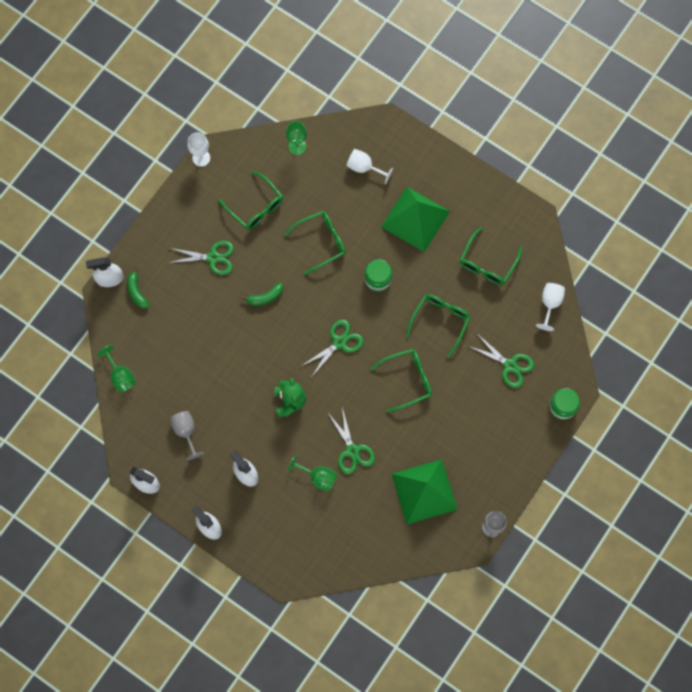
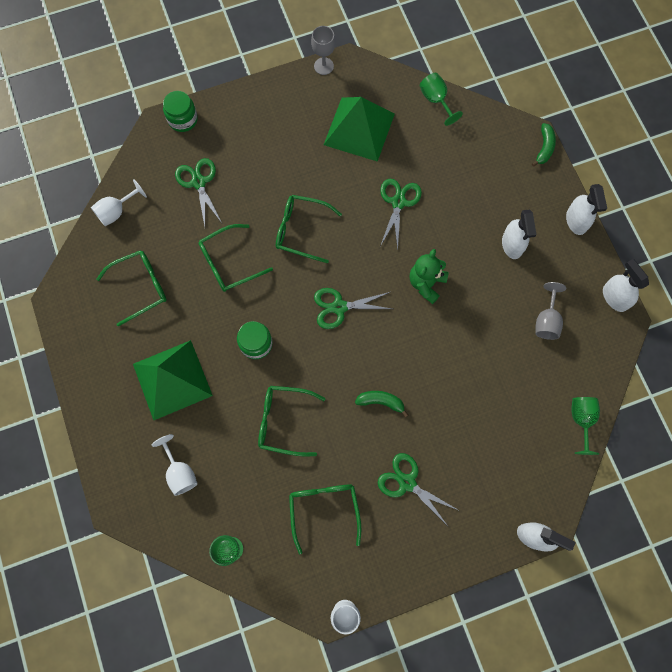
camera: 145 degrees left, 0 degrees up
(137, 292) = (512, 500): green banana -> green banana (544, 147)
(318, 477) = (446, 200): green goblet -> green goblet (436, 100)

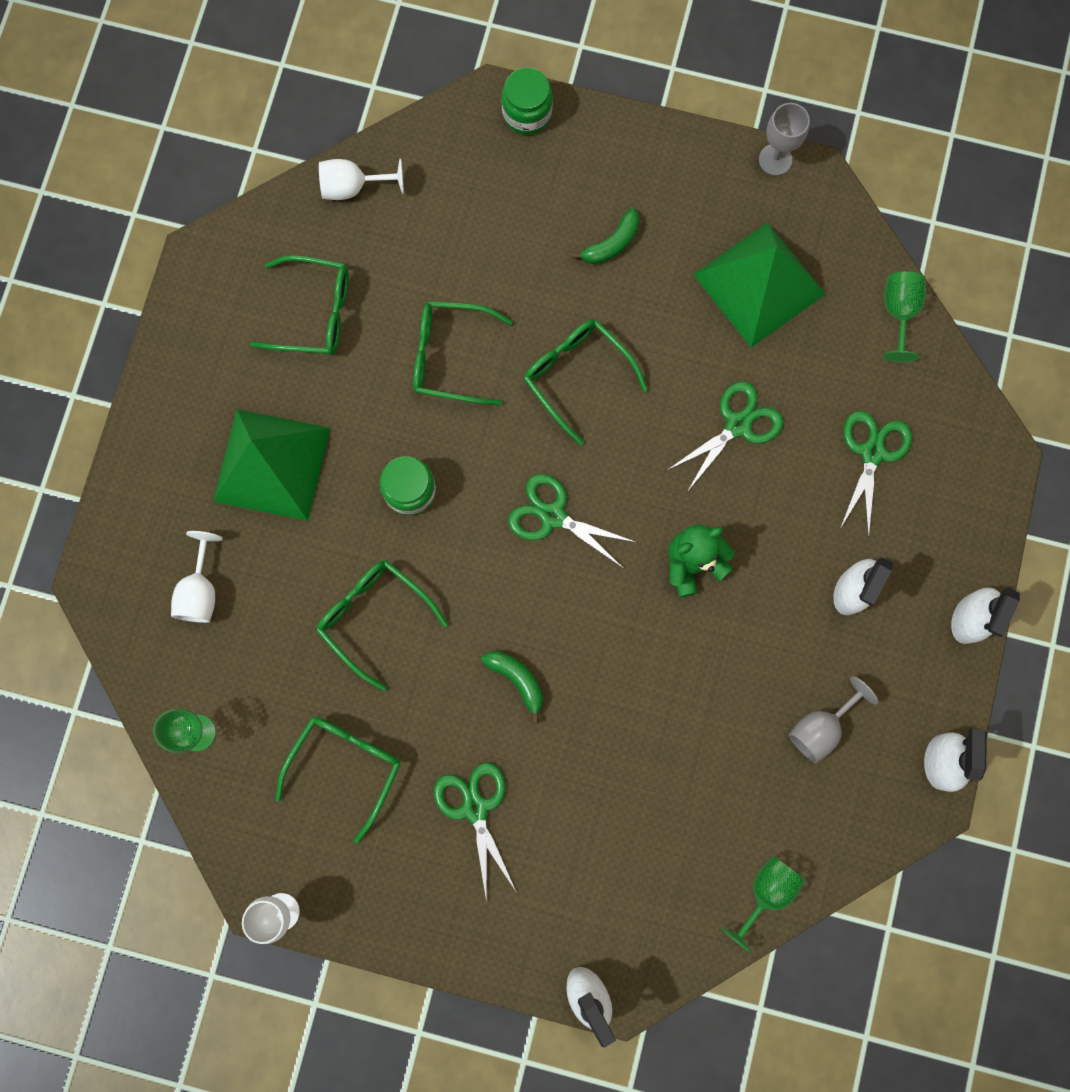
camera: 35 degrees right, 5 degrees up
(199, 182) = (487, 218): green scissors -> green scissors (872, 453)
(544, 147) = (1003, 484): green banana -> green banana (612, 244)

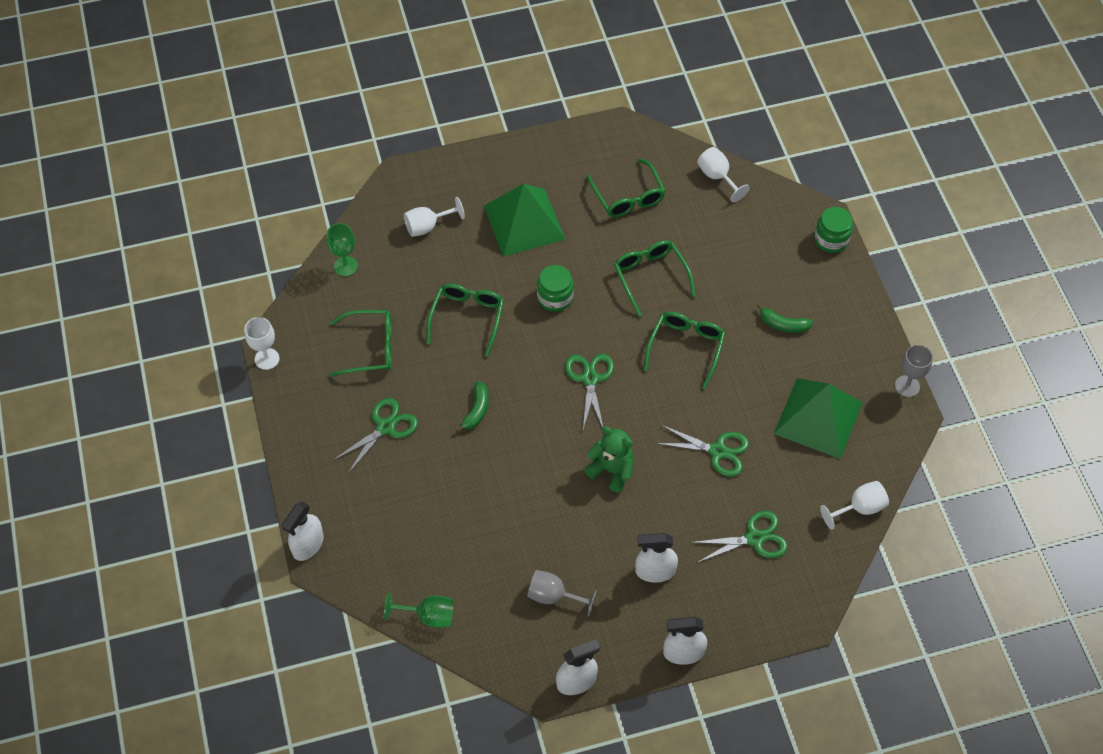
camera: 60 degrees right, 20 degrees down
(898, 313) = (859, 508): green goblet -> white goblet

